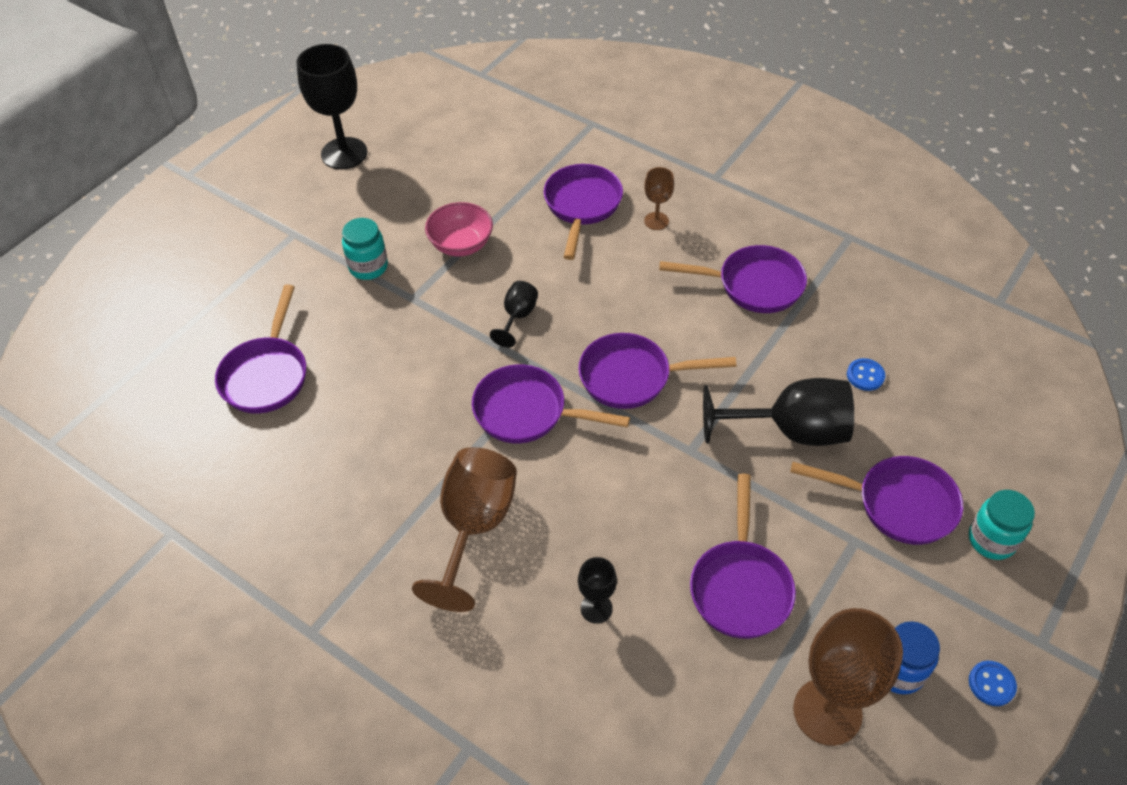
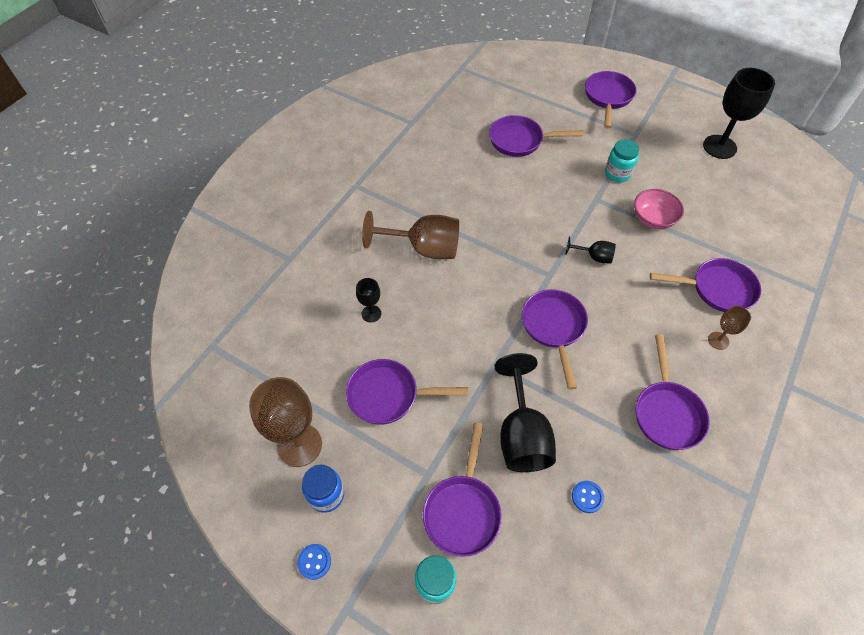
camera: 85 degrees right, 5 degrees up
(527, 412) = (513, 268): purple pan -> purple pan (608, 98)

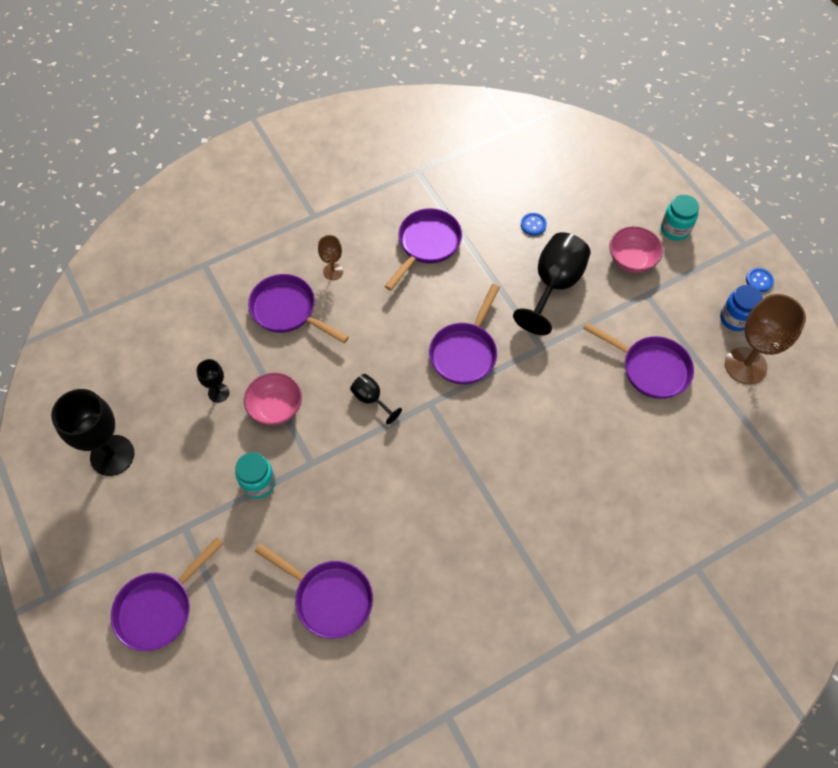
camera: 150 degrees left, 5 degrees up
(371, 313) = (632, 454): black goblet -> black goblet (218, 393)
(424, 248) = (539, 502): brown goblet -> none
(463, 510) = (631, 260): purple pan -> pink bowl

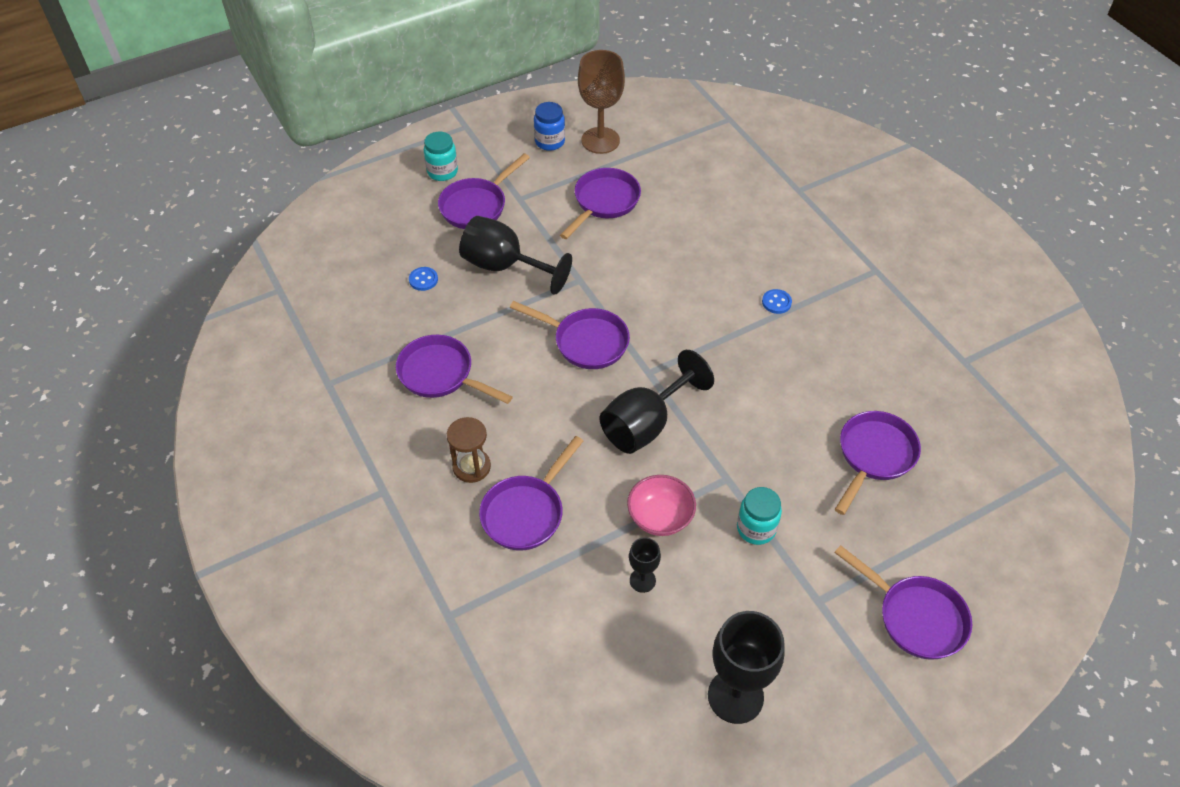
camera: 90 degrees left, 10 degrees down
(333, 271) = (471, 467): brown goblet -> brown hourglass
(371, 399) = (645, 424): black goblet -> black goblet, size x1.98
(631, 260) = (477, 206): pink bowl -> purple pan
(759, 280) = (508, 122): blue button -> blue button (776, 302)

